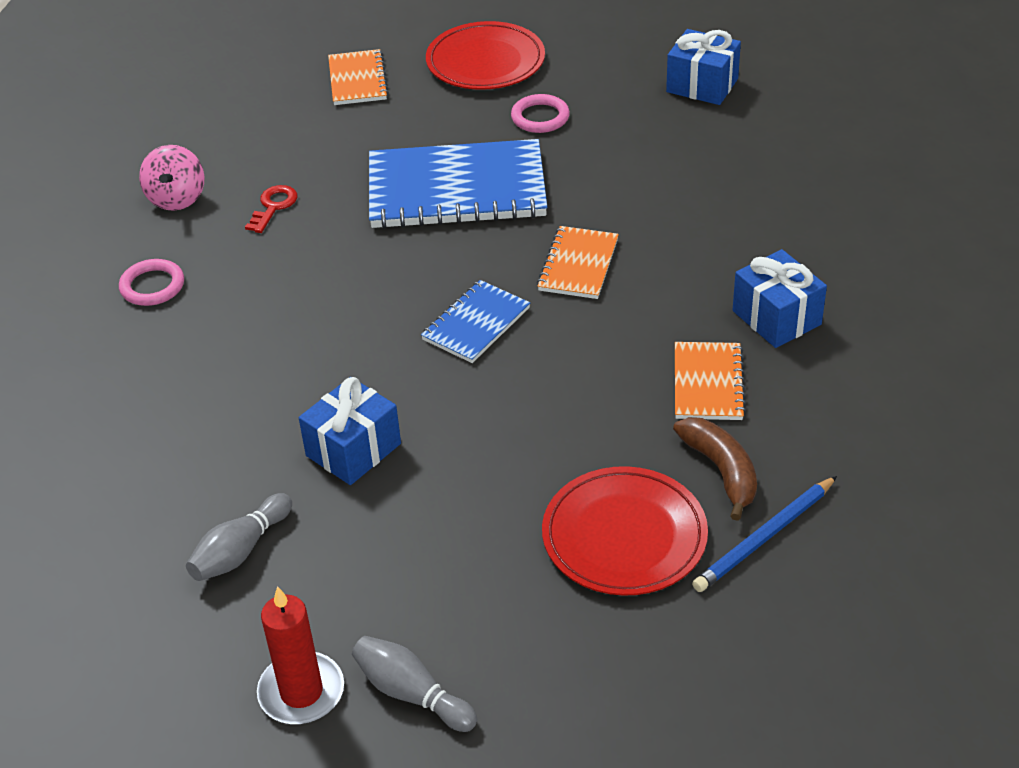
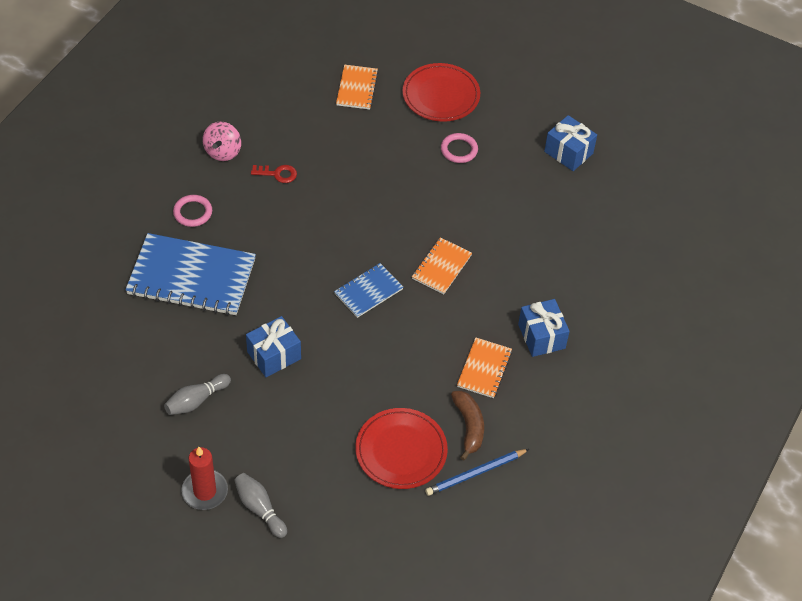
camera: 10 degrees right, 10 degrees up
(273, 207) = (277, 174): red key -> red key turned 60 degrees clockwise
(457, 189) = (389, 191): blue notebook -> blue notebook (191, 277)

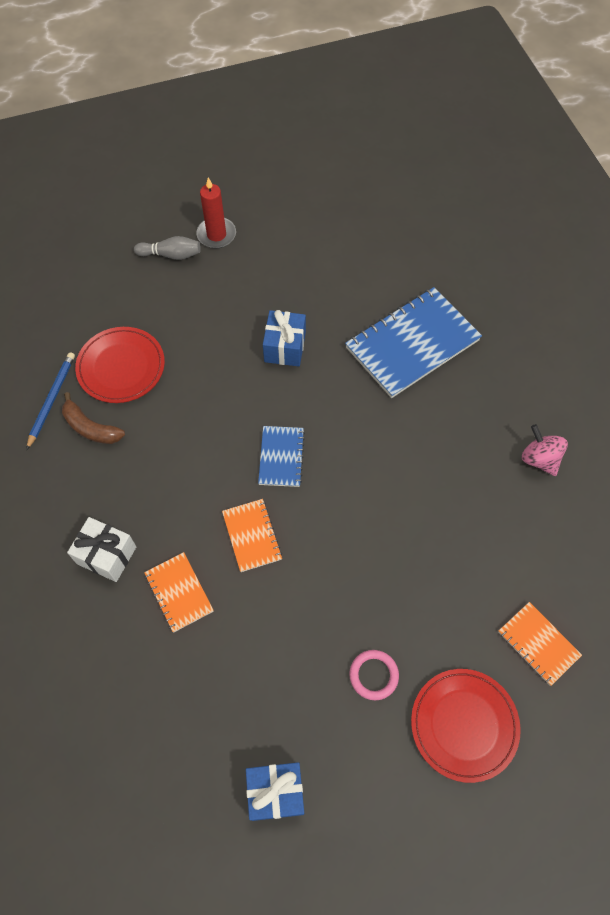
camera: 135 degrees right, 10 degrees up
(193, 212) = (482, 389): pink ring -> none
(196, 400) = (293, 275): grey bowling pin -> none
(277, 174) = (475, 484): red key -> none
(484, 369) = (124, 482): orange notebook -> orange notebook (179, 592)
(541, 336) = (106, 555): blue gift -> white gift

